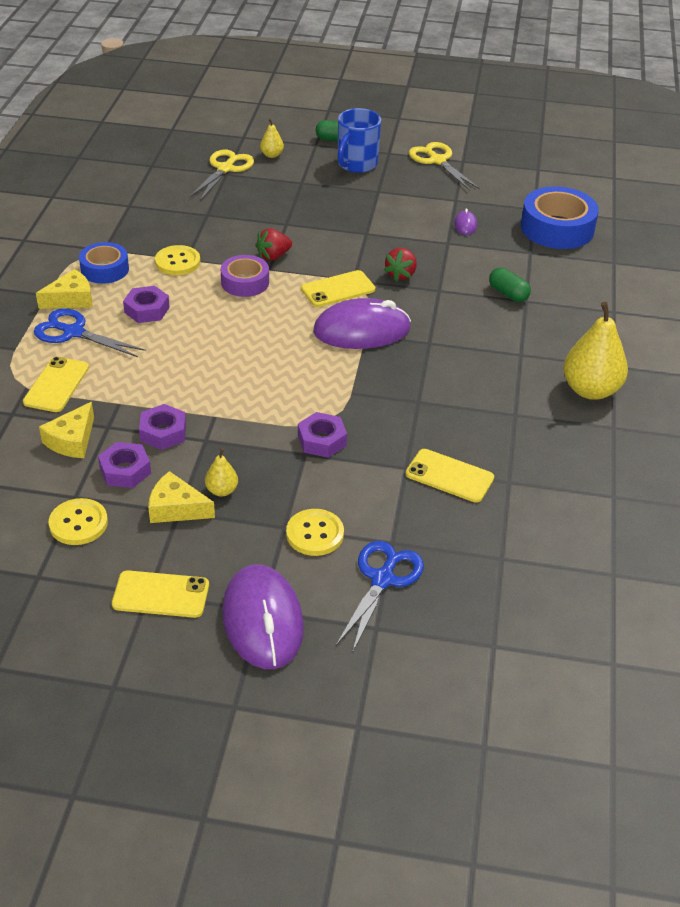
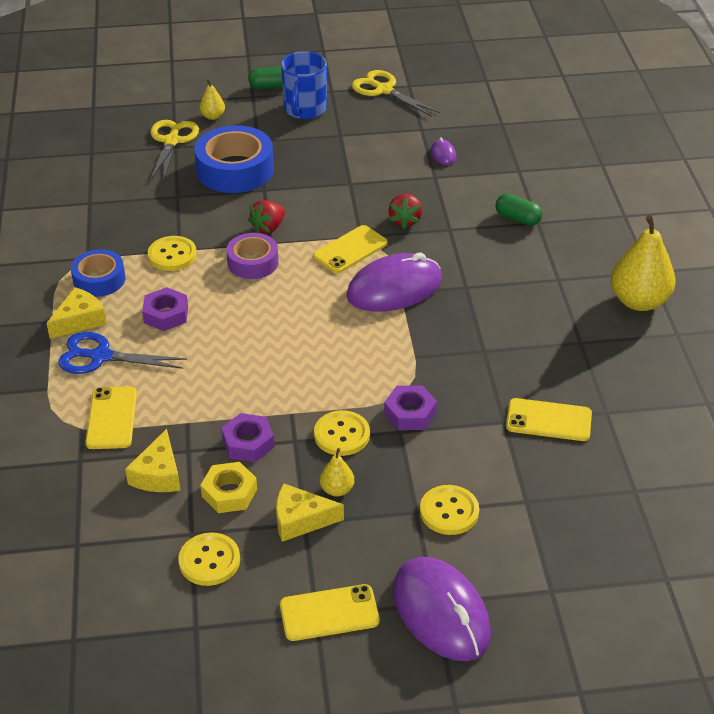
camera: 15 degrees left, 0 degrees up
(125, 470) = (229, 493): purple nut -> yellow nut
(250, 445) = (342, 435): none -> yellow button
(382, 579) = (535, 541): blue scissors -> none
(557, 228) = (532, 140): blue tape -> blue tape (235, 170)

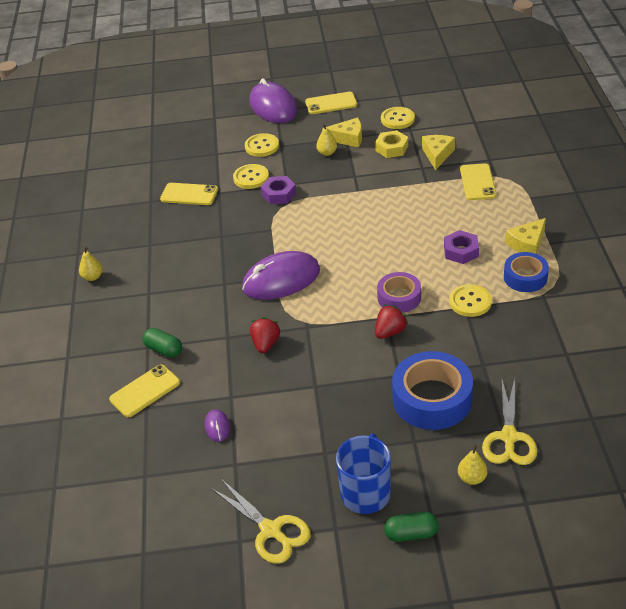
camera: 175 degrees left, 0 degrees up
(101, 356) = (500, 219): blue scissors -> none
(248, 443) = (384, 173): purple nut -> none
(342, 435) = (324, 180): yellow button -> yellow button (251, 178)
(350, 250) = (316, 313): yellow phone -> yellow phone (145, 391)
(639, 301) = (93, 277): yellow pear -> yellow pear, size x0.48

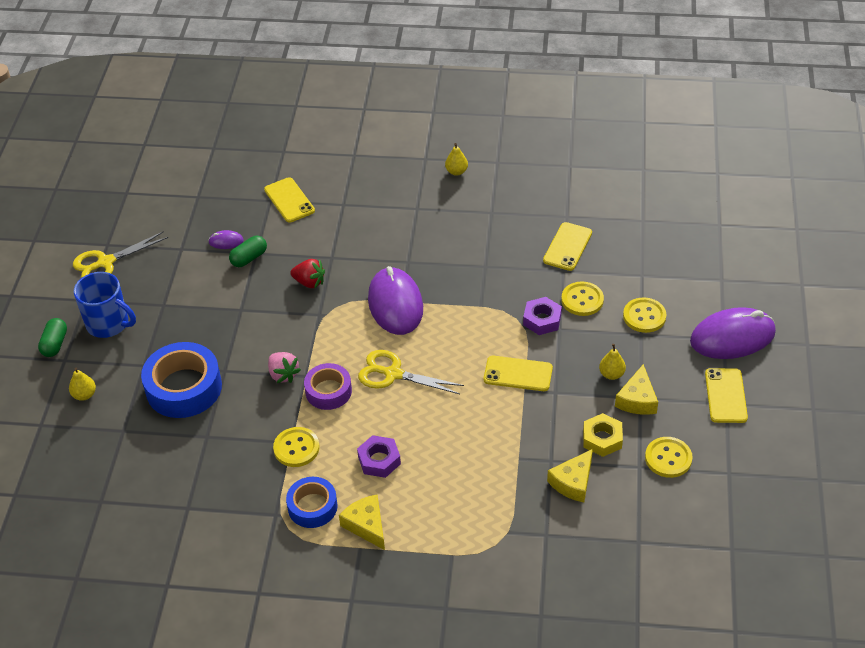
camera: 100 degrees right, 5 degrees up
(164, 350) = (334, 214): green capsule -> green capsule (249, 258)
(390, 332) = (283, 374): red strawberry -> pink strawberry
(437, 155) = (573, 482): yellow cheese -> yellow cheese turned 105 degrees clockwise
(477, 182) = (501, 509): yellow phone -> yellow phone (518, 374)
(509, 437) = (112, 432): yellow scissors -> yellow scissors (393, 374)

